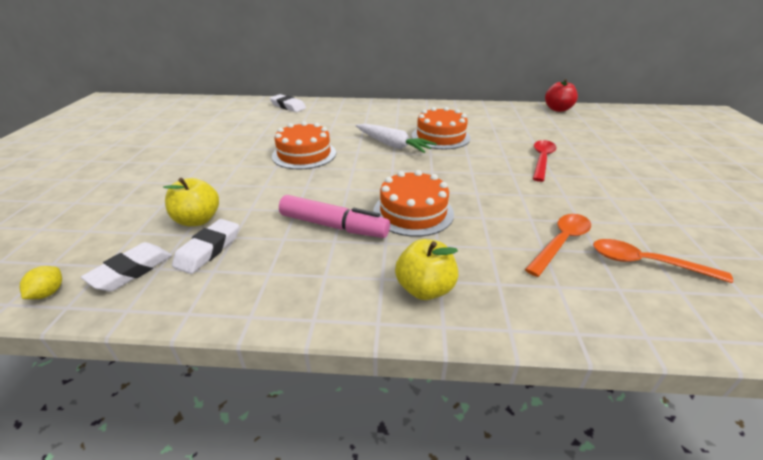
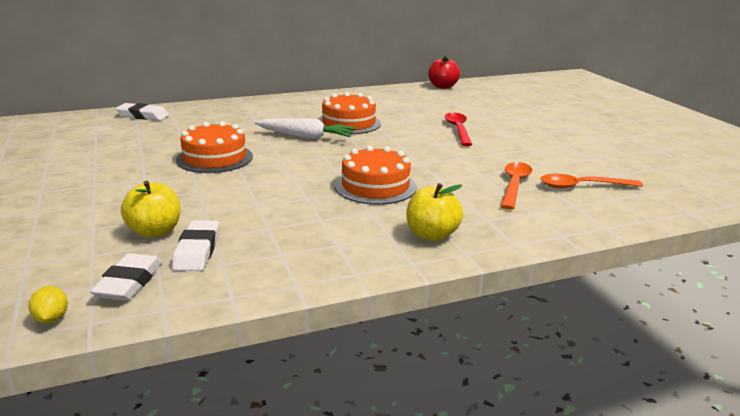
camera: 25 degrees left, 10 degrees down
(333, 226) = (309, 210): pink marker -> none

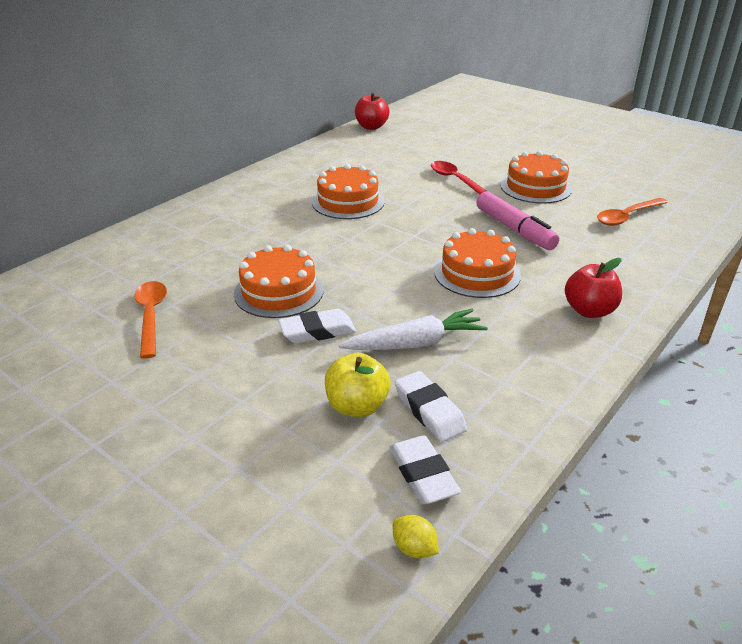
camera: 30 degrees left, 10 degrees up
(143, 116) = (104, 258): white eraser -> white eraser (317, 331)
(306, 137) = (331, 233): white carrot -> white carrot (415, 343)
(432, 235) = (589, 311): yellow apple -> red apple
(456, 169) = (514, 230): none -> pink marker
(514, 185) = (580, 233): orange spoon -> orange spoon (151, 316)
(524, 148) = (535, 187): none -> orange cake

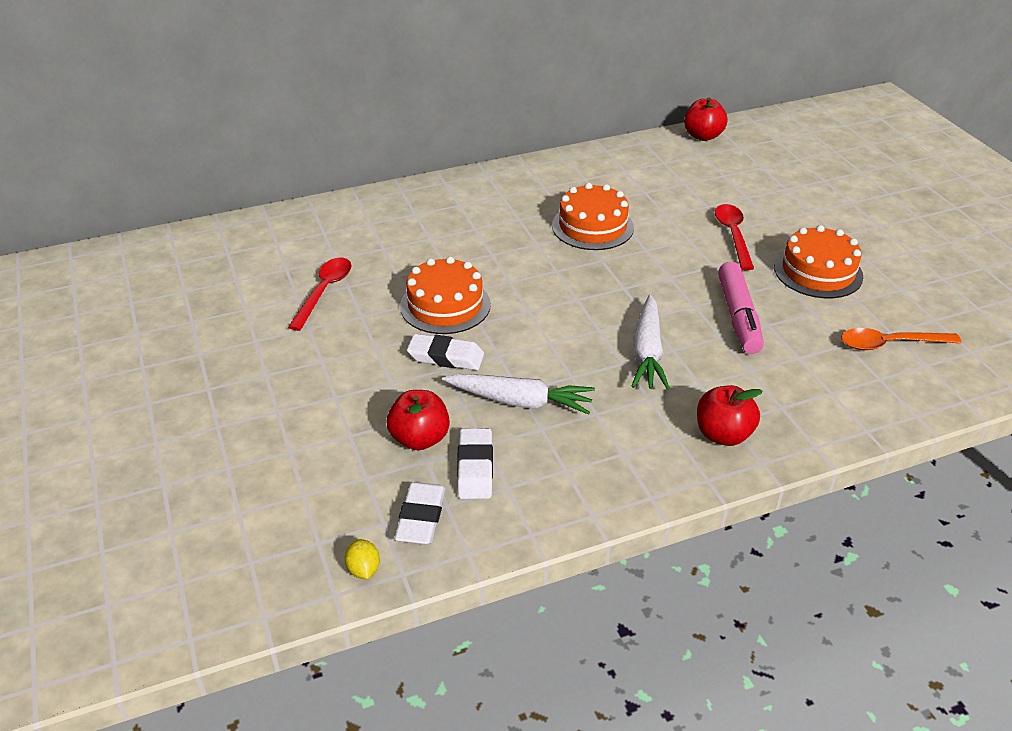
camera: 30 degrees right, 5 degrees up
(151, 316) = (324, 291): orange spoon -> red spoon
(357, 406) = (420, 439): yellow apple -> red apple
(477, 273) = (647, 352): orange cake -> white carrot

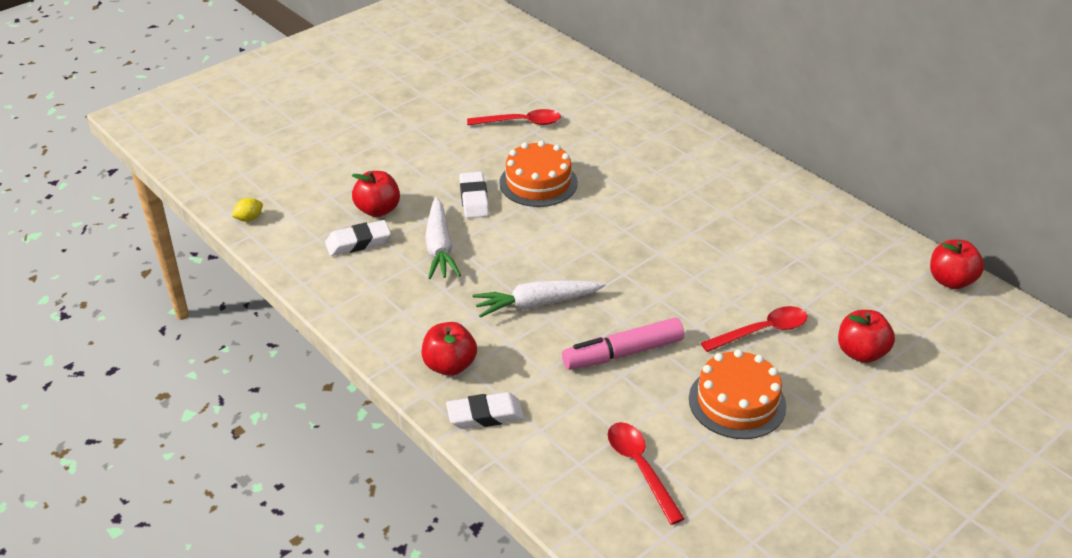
camera: 70 degrees right, 0 degrees up
(421, 518) = (301, 230): white eraser -> white eraser (485, 415)
(592, 226) = (709, 236): orange cake -> none
(774, 198) = (861, 353): none -> red apple
(890, 344) = (640, 468): orange spoon -> red spoon

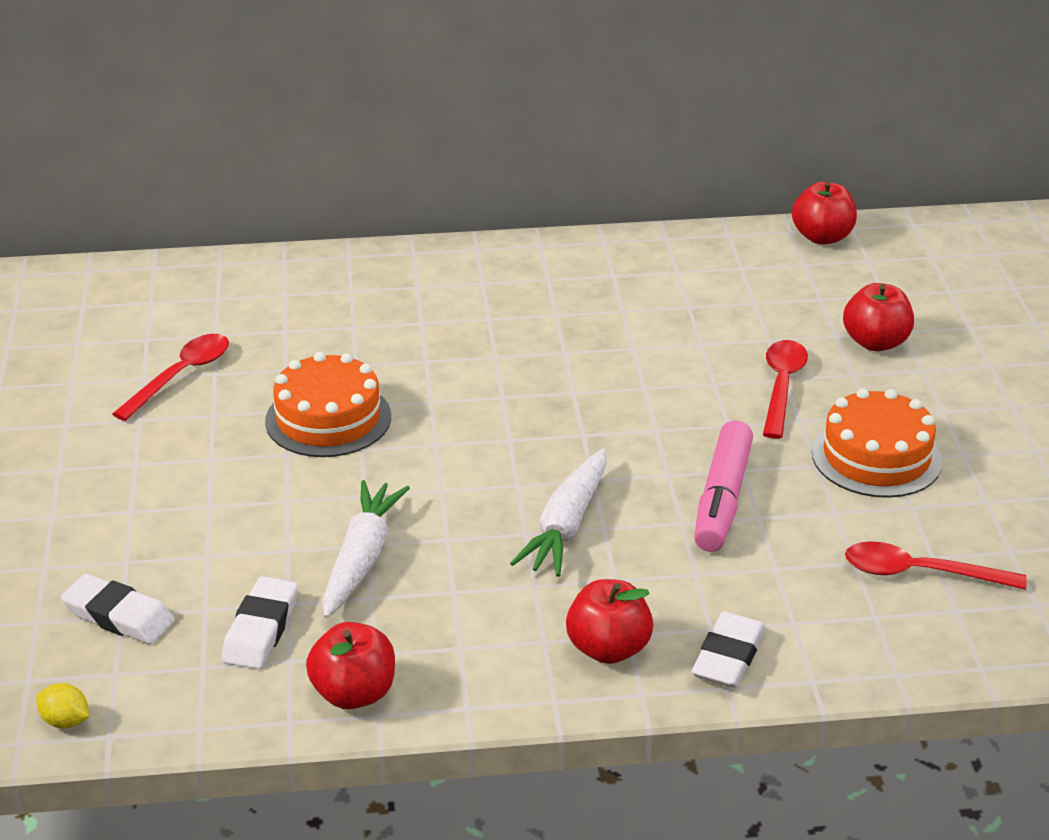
camera: 55 degrees left, 5 degrees down
(249, 219) = (65, 721): yellow lemon -> yellow lemon turned 60 degrees counterclockwise
(378, 210) = (210, 581): red apple -> red apple (354, 693)
(439, 247) = (361, 559): white carrot -> white carrot turned 105 degrees counterclockwise
(474, 199) = (295, 485): white eraser -> white eraser (119, 616)

